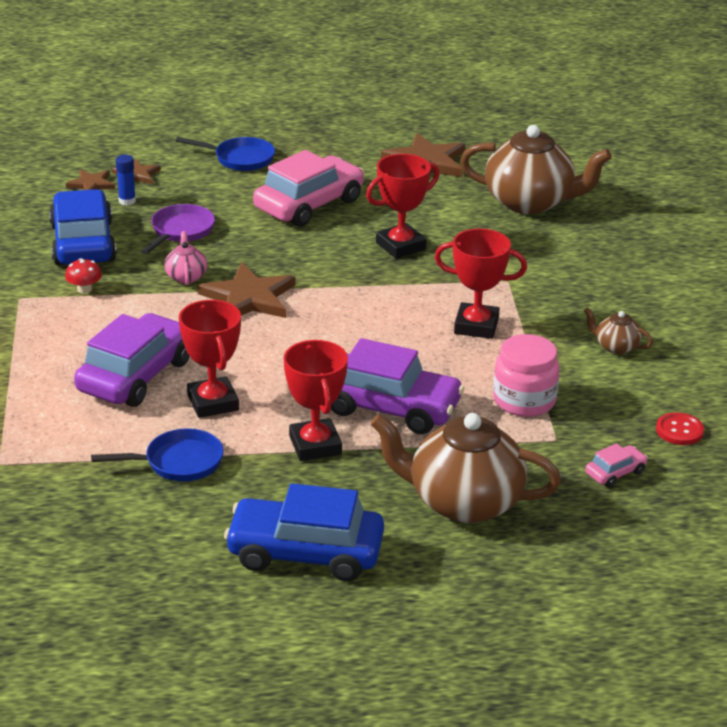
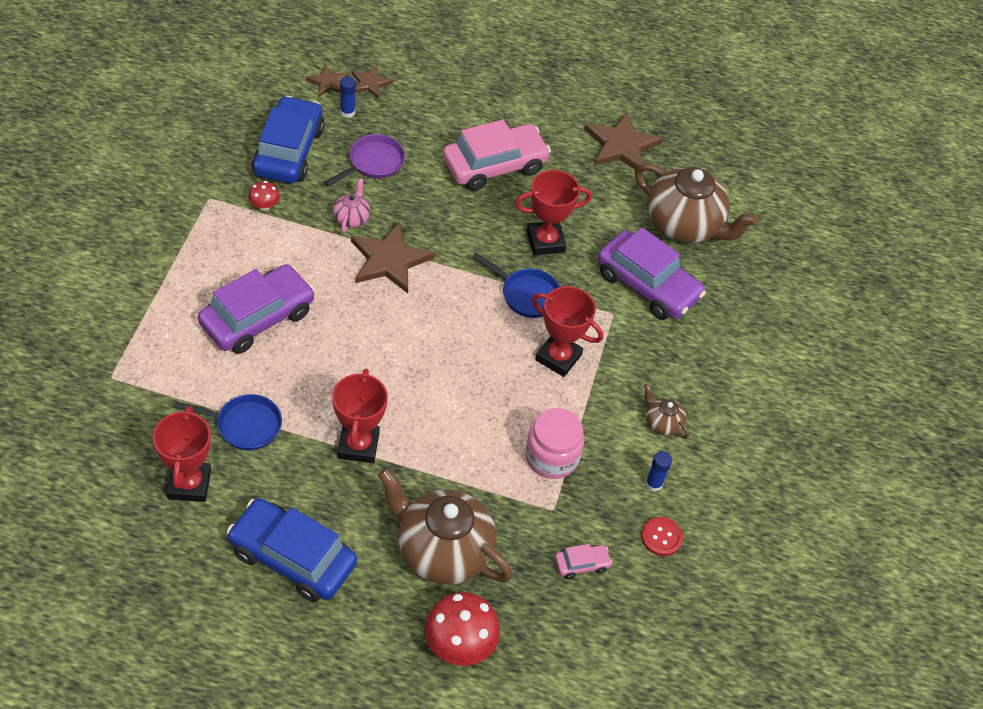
camera: 15 degrees right, 20 degrees up
(213, 402) = (302, 369): red trophy -> red trophy (189, 484)
(240, 159) = (465, 91): blue pan -> blue pan (526, 295)
(390, 407) = (439, 425): purple car -> purple car (647, 285)
(535, 570) = (460, 643): none -> red mushroom
(641, 393) = (653, 484): none -> blue glue stick

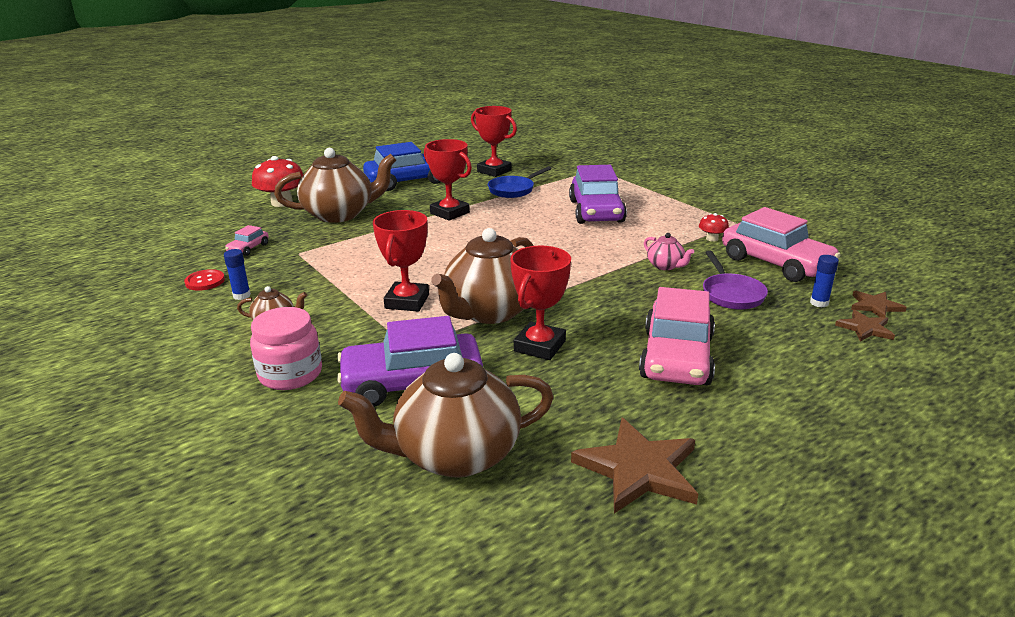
camera: 135 degrees right, 25 degrees down
(288, 151) = (775, 263): blue car -> pink car
(389, 260) = (600, 267): brown star -> none
(526, 295) = (489, 312): blue pan -> brown teapot
(551, 457) = (333, 266): pink jar -> pink jar (290, 374)
(558, 357) = (407, 301): red trophy -> red trophy turned 60 degrees counterclockwise

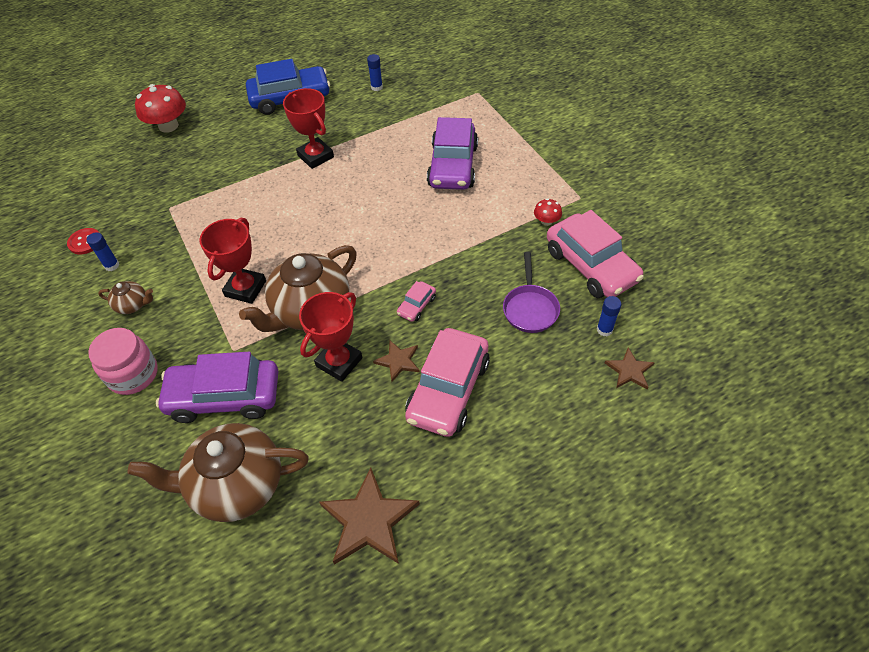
camera: 10 degrees right, 25 degrees up
(248, 248) = (128, 196): pink car -> pink car (416, 306)
(340, 214) = (216, 149): brown teapot -> none
(494, 171) = (376, 87): red trophy -> blue glue stick
(513, 190) = (386, 122): blue pan -> none
(665, 266) = (487, 260): pink teapot -> none
(875, 306) = (654, 340): brown star -> brown star (398, 361)

